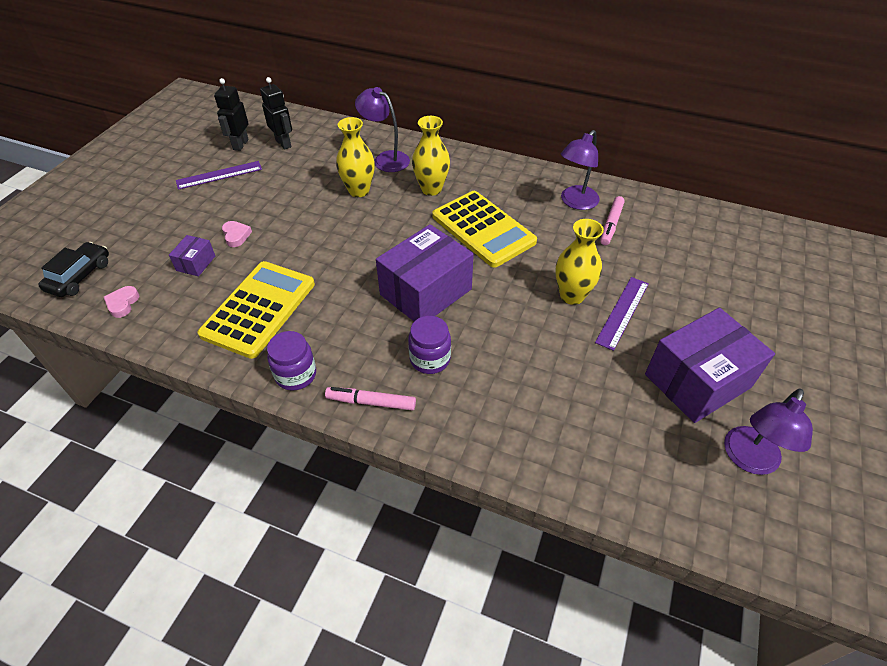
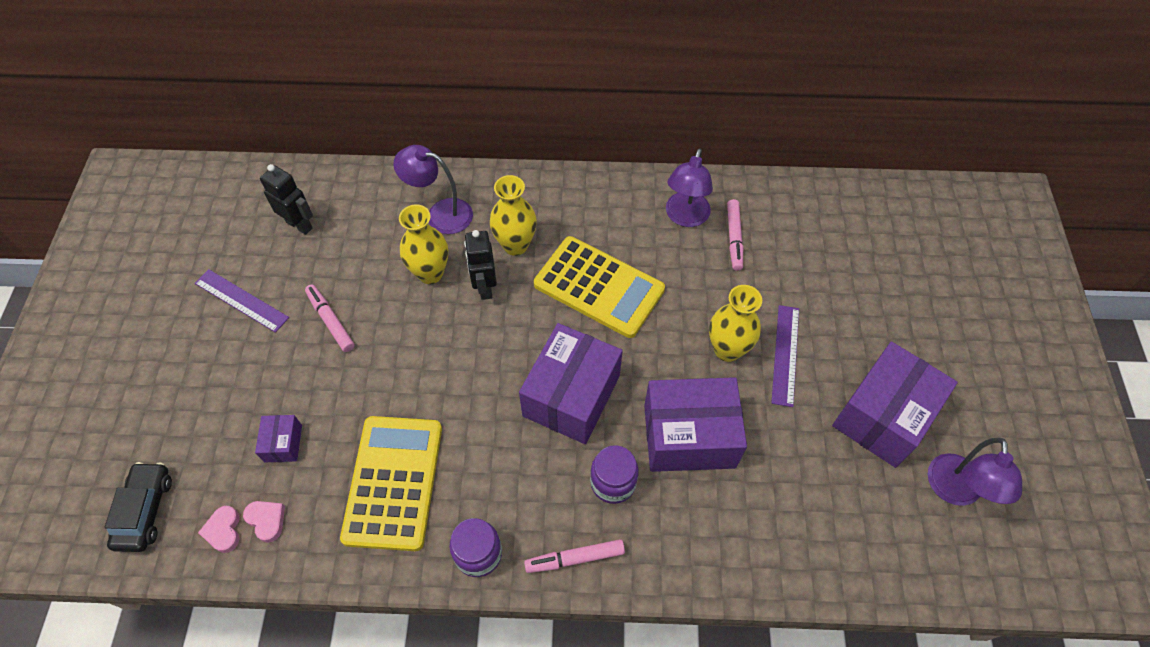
camera: 20 degrees left, 10 degrees up
(219, 175) = (241, 300): purple ruler -> purple ruler turned 75 degrees clockwise
(236, 236) = (312, 387): pink heart -> pink heart (267, 520)
(240, 144) = (243, 243): black robot -> black robot (485, 287)
(272, 201) = (331, 321): none -> pink marker
(510, 345) = (689, 436): none -> purple box

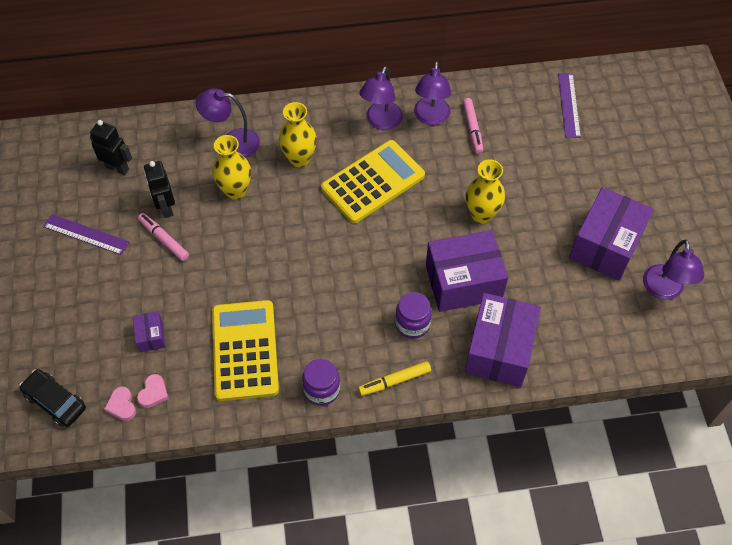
camera: 10 degrees left, 0 degrees up
(145, 510) = (55, 401): black car -> black car turned 45 degrees counterclockwise
(267, 520) = (153, 393): pink heart -> pink heart turned 75 degrees clockwise
(485, 287) = (282, 195): black robot -> black robot (166, 208)
(571, 395) = (368, 267): purple box -> purple box (499, 350)
(574, 558) = (394, 381): pink marker -> yellow marker
(599, 287) = (373, 182): yellow calculator -> yellow calculator turned 60 degrees counterclockwise
(623, 214) = (381, 122): none -> purple lamp
(785, 354) = (526, 212): purple ruler -> purple ruler (569, 105)

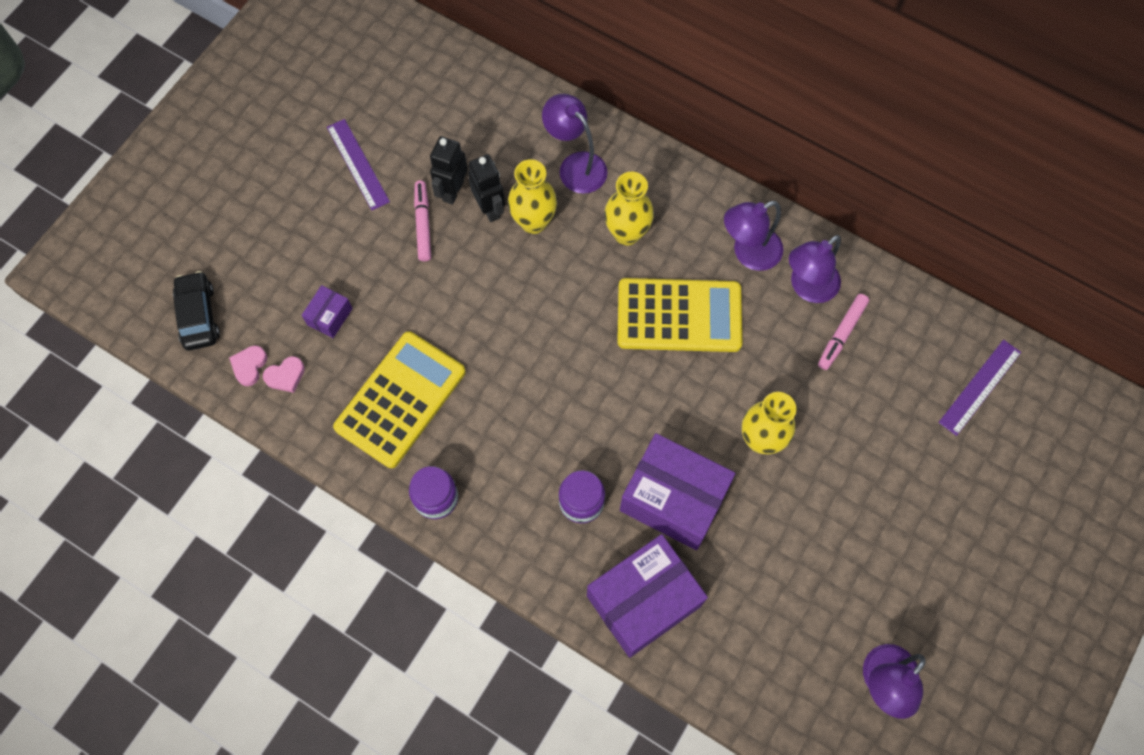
camera: 40 degrees right, 10 degrees up
(117, 168) = (443, 113): black robot -> black robot (490, 208)
(394, 381) = (511, 546): yellow marker -> none
(605, 245) = (865, 580): purple box -> none

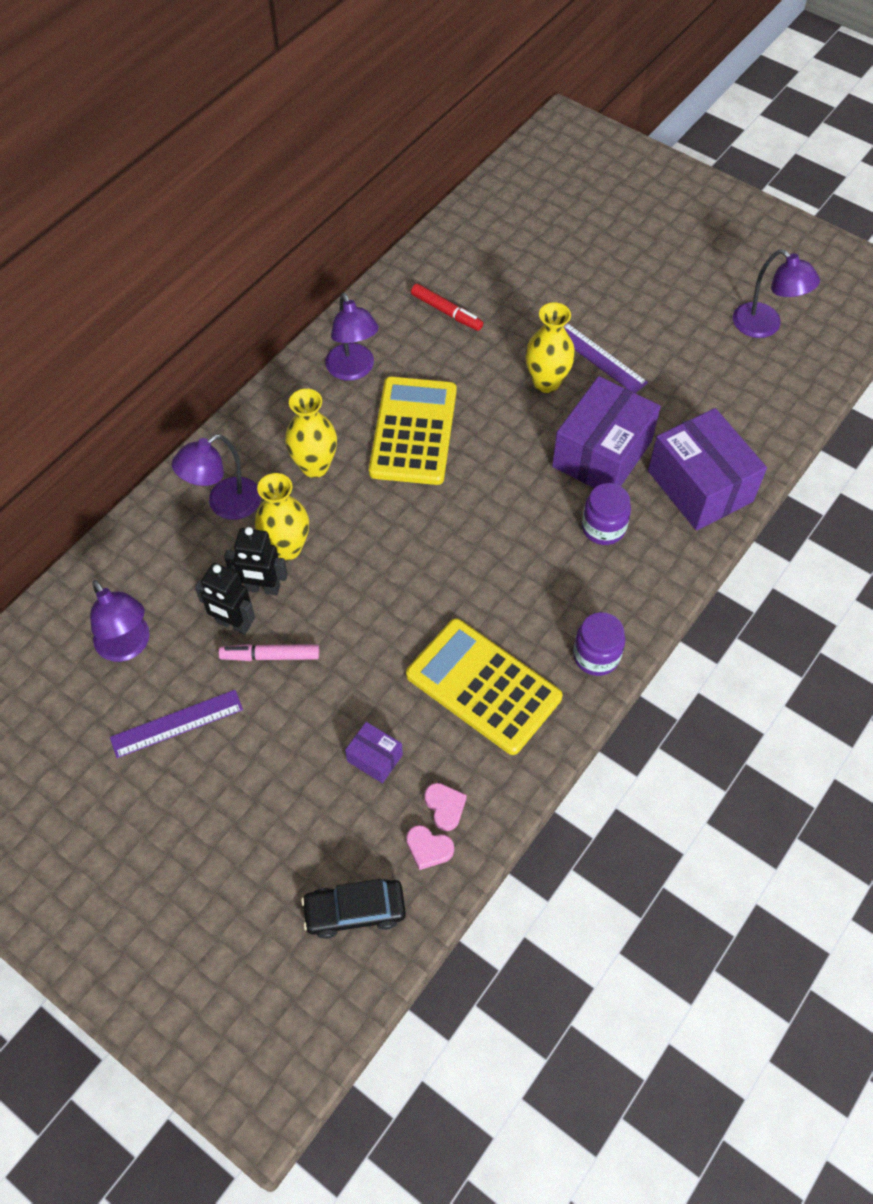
camera: 85 degrees left, 10 degrees down
(490, 208) = (262, 588): black robot -> black robot turned 150 degrees counterclockwise
(807, 287) = (396, 330): purple lamp -> purple lamp (128, 646)
(841, 334) = (446, 312): pink marker -> red marker
(980, 387) = (506, 228): purple ruler -> purple ruler (599, 358)

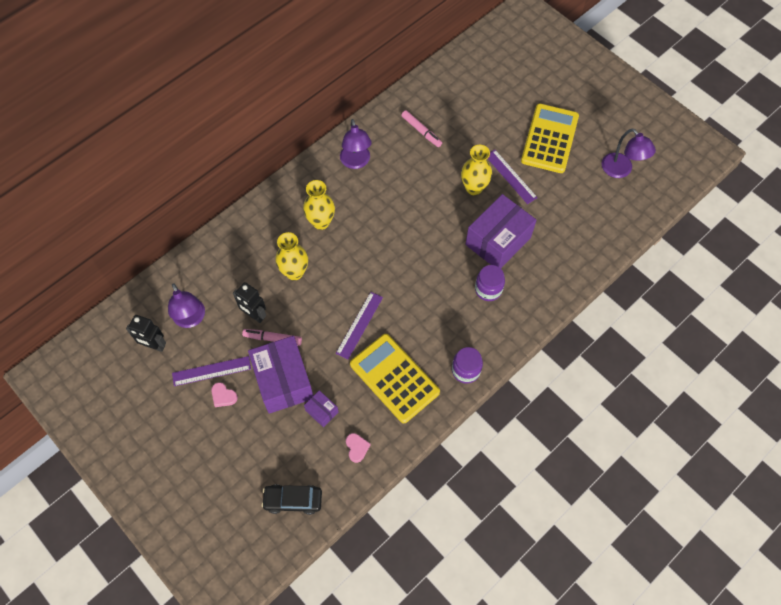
camera: 10 degrees right, 5 degrees up
(225, 505) = (263, 239): purple lamp -> none
(262, 588) = (275, 295): black robot -> black robot (154, 345)
(409, 613) = (359, 325): none -> purple ruler
(413, 431) = (385, 208): yellow calculator -> yellow calculator (549, 139)
(428, 848) = (342, 471): pink heart -> pink heart (223, 396)
(446, 312) = (421, 131): red marker -> pink marker
(700, 486) = (554, 271): purple box -> purple box (283, 381)

